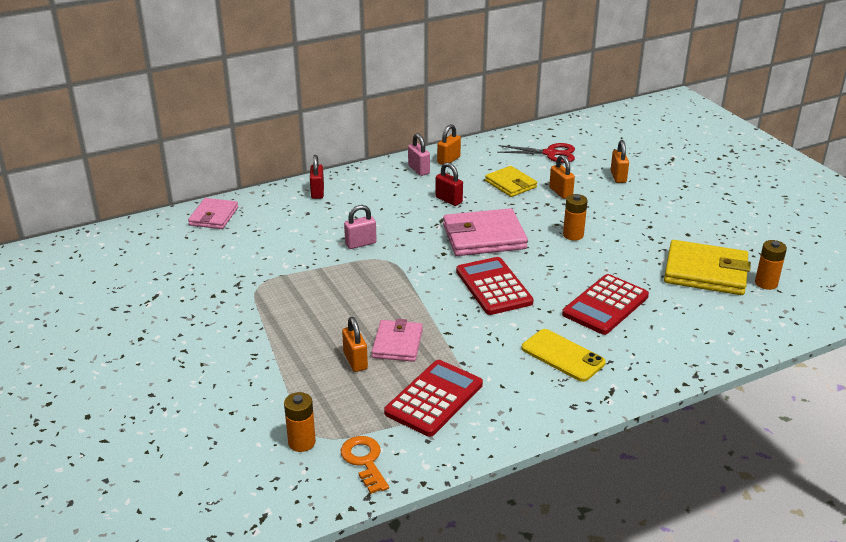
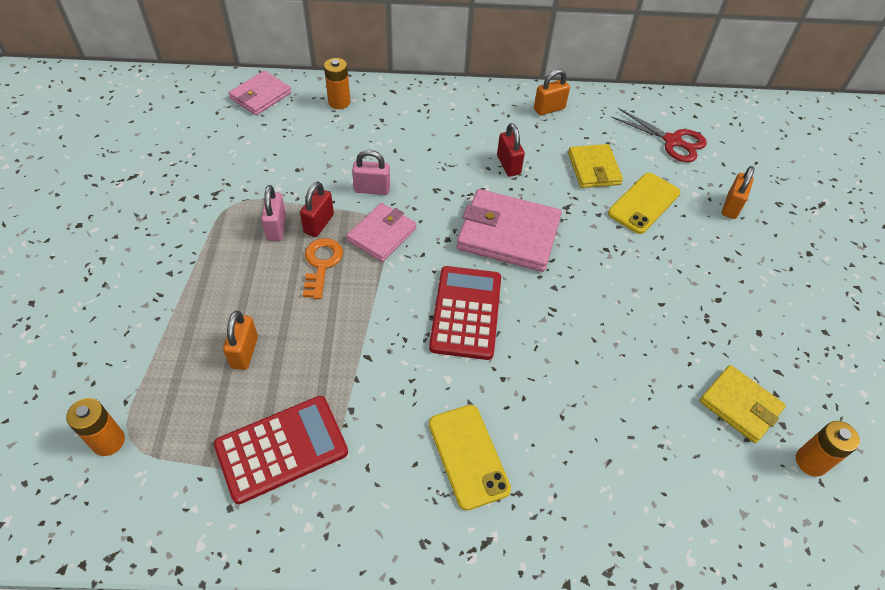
camera: 25 degrees right, 20 degrees up
(317, 192) = (381, 102): red padlock -> red padlock (319, 224)
(364, 461) = (146, 502): orange key -> orange key (321, 264)
(397, 344) = (304, 348): pink wallet -> pink wallet (382, 234)
(419, 170) = (507, 110): pink padlock -> pink padlock (276, 228)
(560, 192) = (644, 203): orange padlock -> yellow phone
(573, 235) = (613, 274): orange battery -> orange battery (339, 102)
(605, 305) = (575, 401): red calculator -> none
(705, 272) = (740, 405): yellow wallet -> yellow wallet, size x0.62

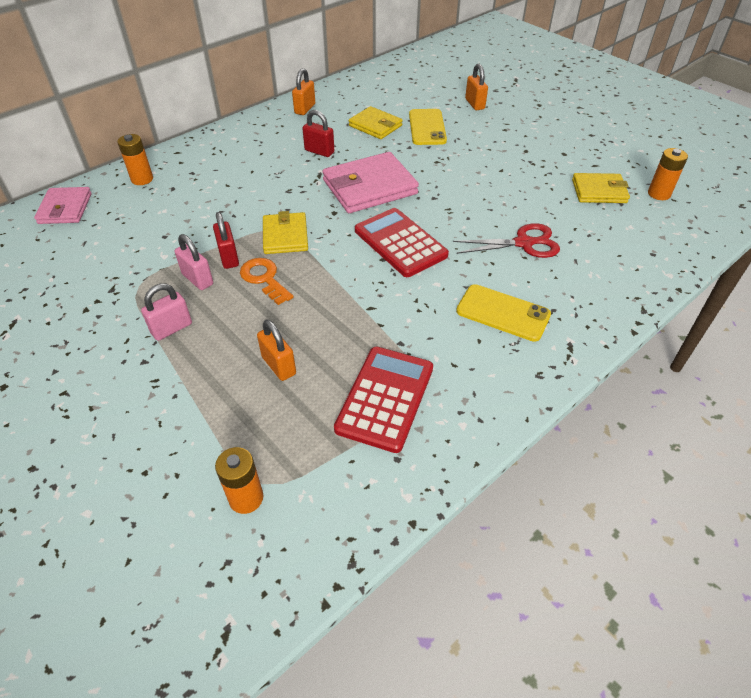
camera: 40 degrees left, 5 degrees down
(372, 189) = (241, 215): pink padlock -> pink padlock (171, 328)
(382, 234) = (285, 236): pink wallet -> yellow wallet
(673, 141) = (402, 89): red scissors -> red scissors (524, 243)

